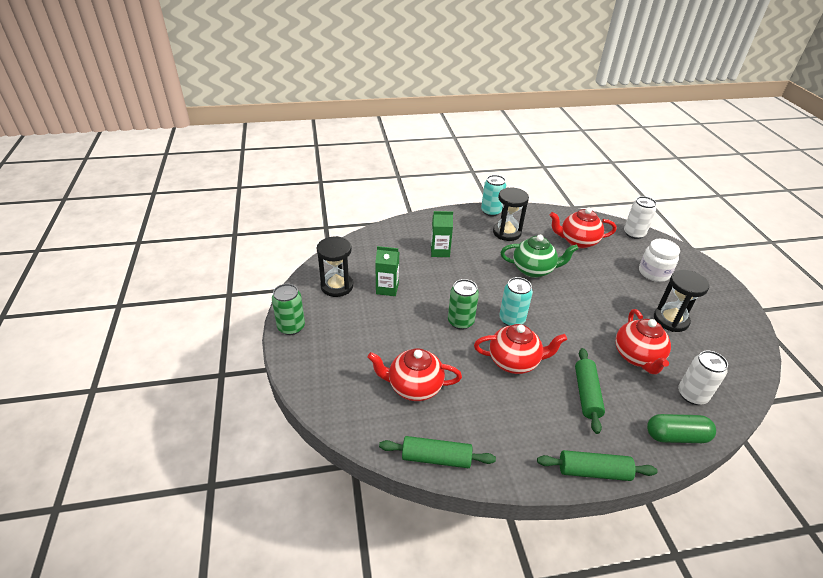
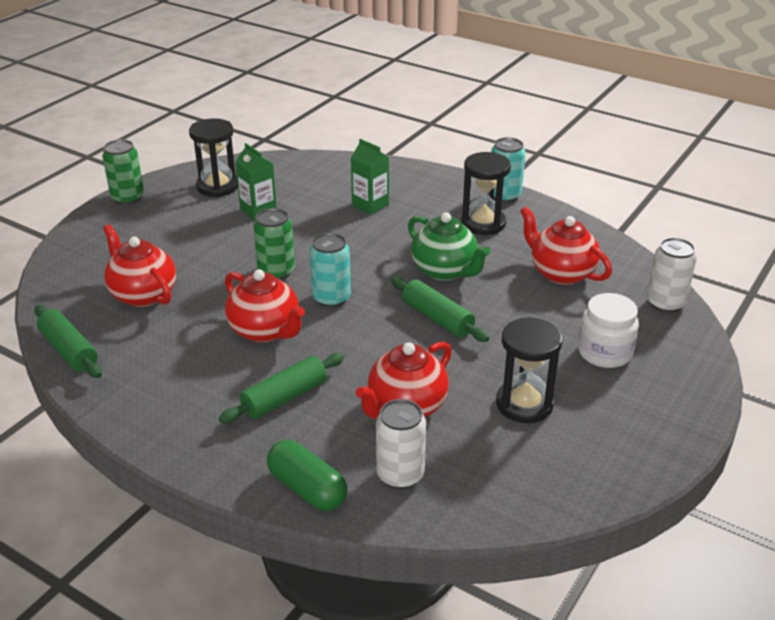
camera: 45 degrees right, 5 degrees down
(593, 471) = (172, 451): green rolling pin -> green rolling pin (437, 318)

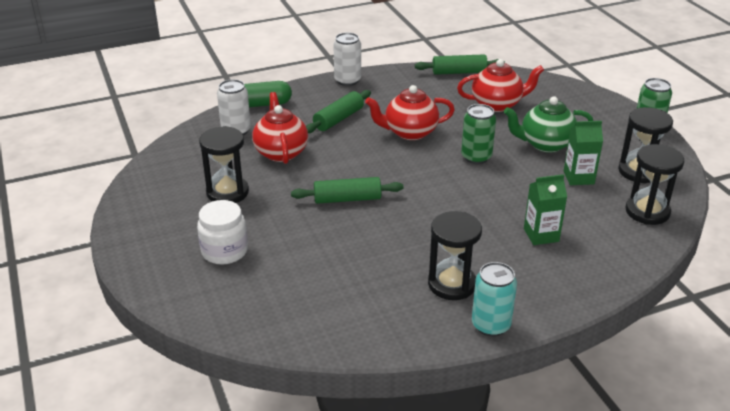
camera: 125 degrees right, 0 degrees up
(281, 171) = (647, 212): none -> black hourglass
(284, 398) = (338, 119): green rolling pin -> green rolling pin turned 45 degrees clockwise
(331, 298) = (419, 167): turquoise can -> none
(445, 271) = (400, 229): green teapot -> green teapot (545, 144)
(561, 273) = (334, 287): red teapot -> none
(665, 303) = (232, 320): white can -> white can (347, 80)

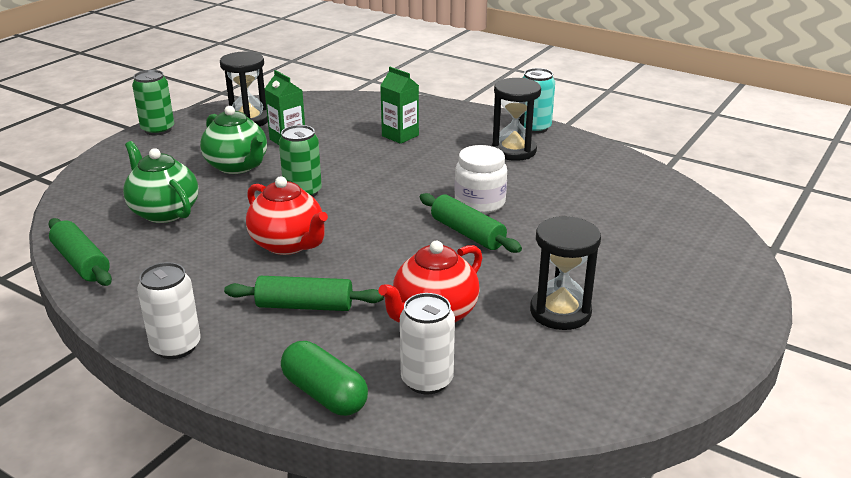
camera: 125 degrees left, 5 degrees down
(224, 251) = (643, 264): white jar -> white jar (480, 203)
(497, 104) = (164, 212): red teapot -> green teapot
(647, 212) = (313, 107): black hourglass -> none

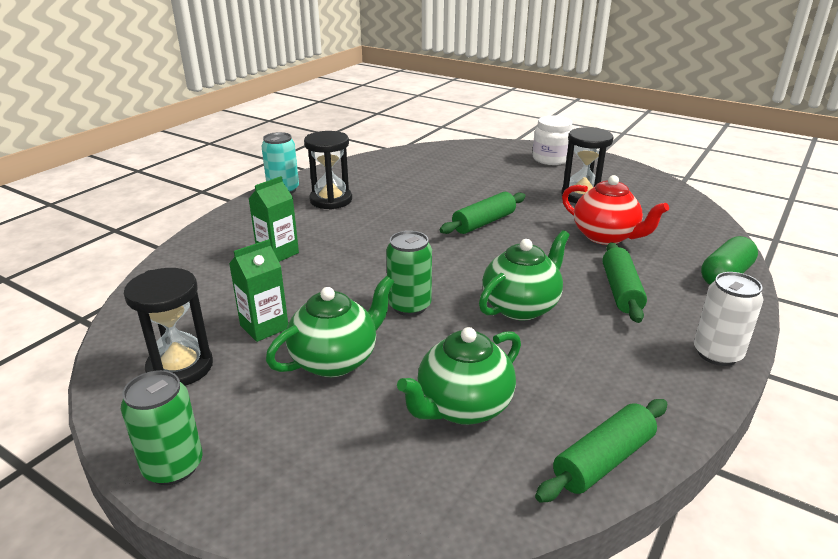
camera: 90 degrees left, 0 degrees up
(288, 244) = (521, 307): red teapot -> green teapot
(427, 380) = (683, 239): white can -> none
(480, 203) = (431, 217): white jar -> white jar (550, 159)

